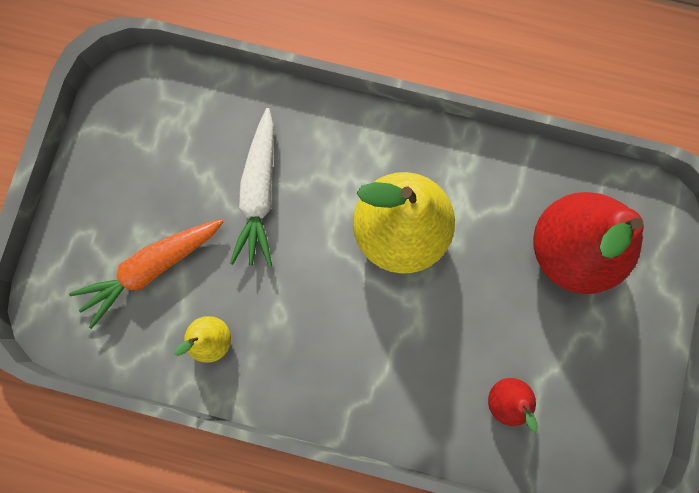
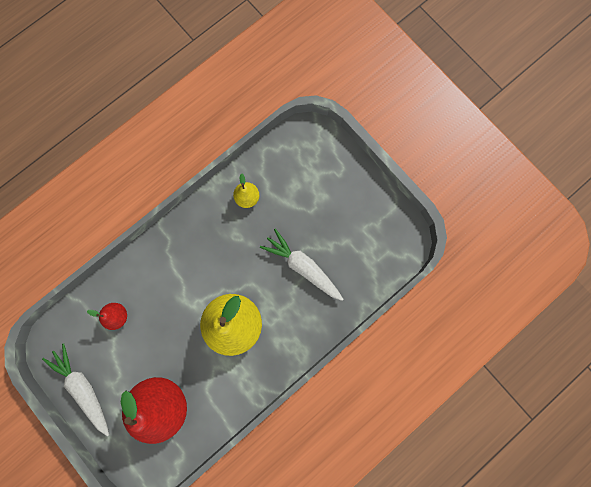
camera: 125 degrees right, 0 degrees up
(151, 268) = (301, 191): orange carrot -> none
(630, 372) = (83, 388): none -> white carrot

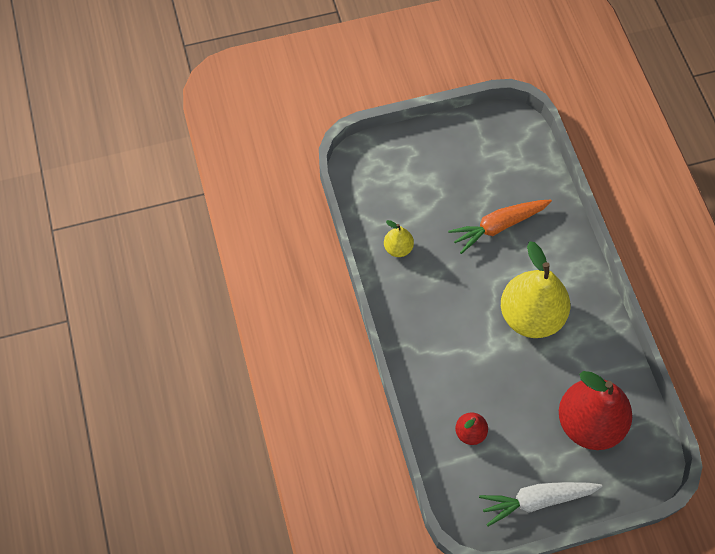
camera: 65 degrees left, 15 degrees down
(302, 267) = (498, 226): white carrot -> orange carrot

